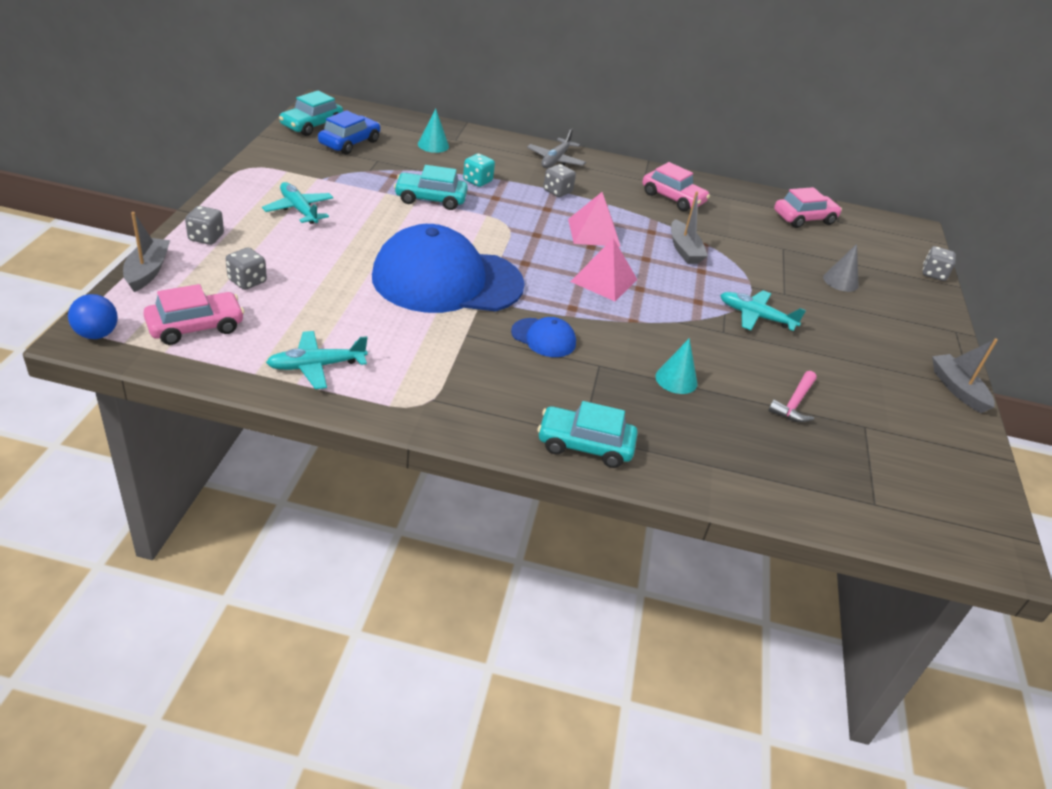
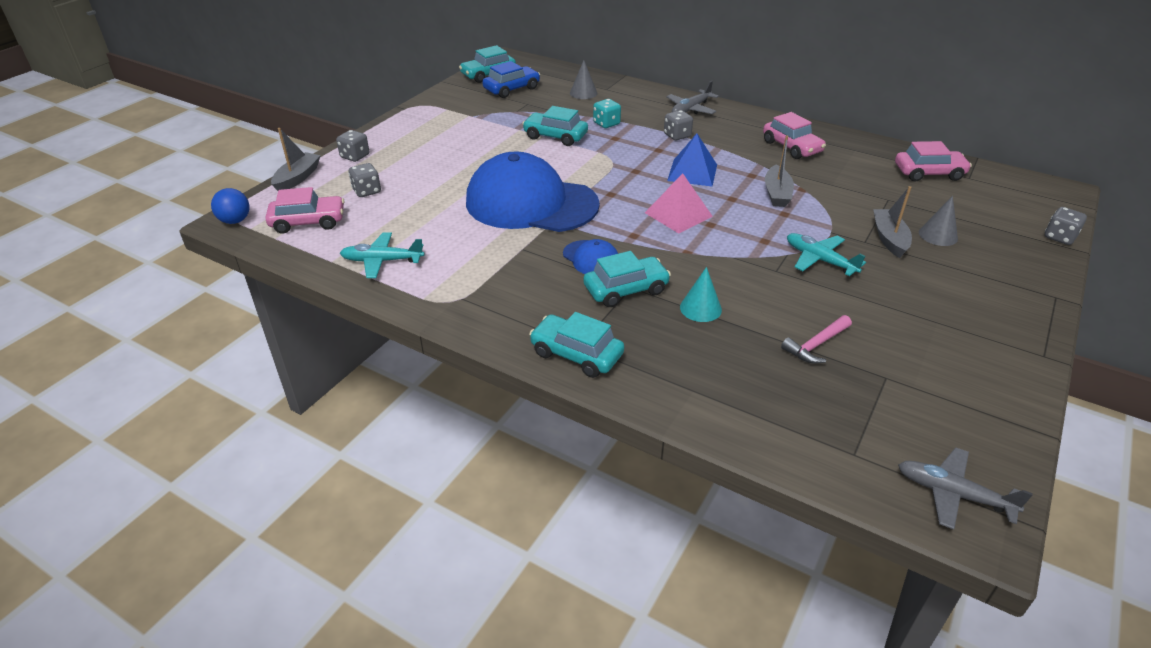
camera: 25 degrees right, 0 degrees up
(299, 210) = (439, 139): turquoise plane -> none
(433, 145) = (583, 93): turquoise cone -> grey cone
(594, 232) = (692, 172): pink pyramid -> blue pyramid
(596, 368) = (626, 289): none -> turquoise car
(957, 389) = (1023, 355): grey boat -> grey boat (889, 239)
(965, 526) = (953, 494): none -> grey plane

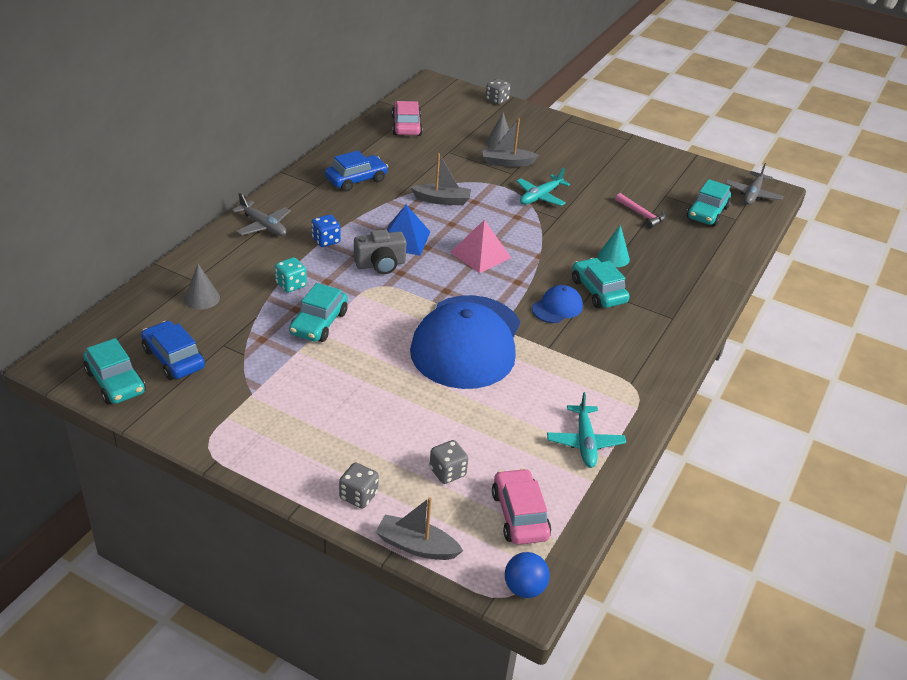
camera: 95 degrees left, 0 degrees up
(576, 354) = (684, 320): turquoise car -> turquoise car (707, 213)
(646, 161) = (380, 264): none -> grey camera
(677, 135) = (326, 241): grey dice -> blue dice
(792, 147) = (356, 180): pink car -> blue car

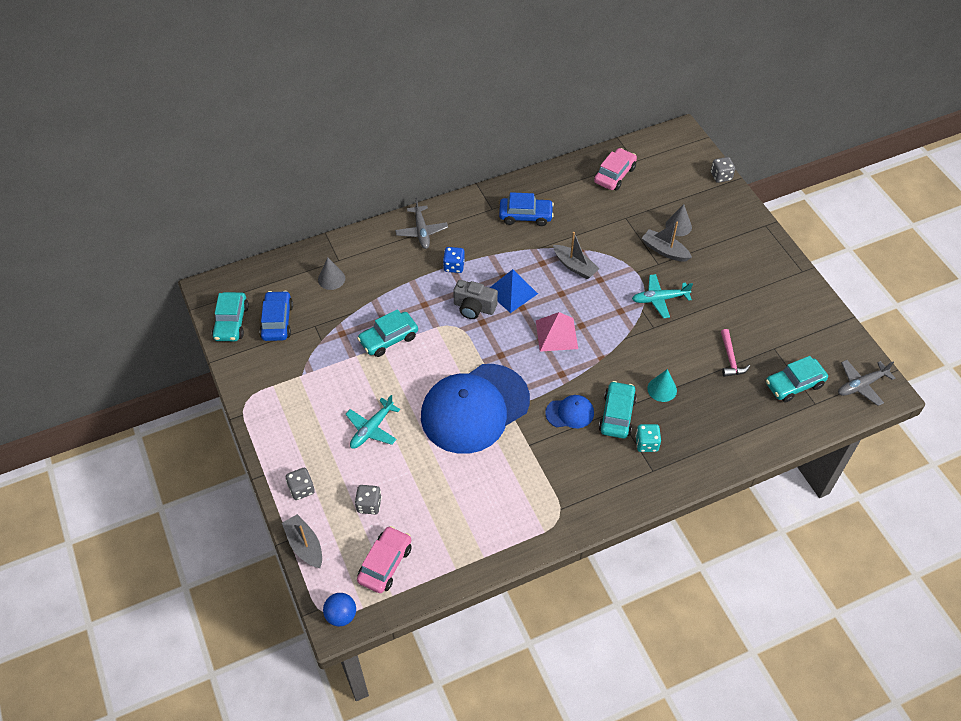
camera: 40 degrees right, 15 degrees up
(291, 285) = (397, 296): turquoise dice -> turquoise dice (646, 444)
(585, 442) = (480, 536): turquoise plane -> turquoise plane (372, 429)

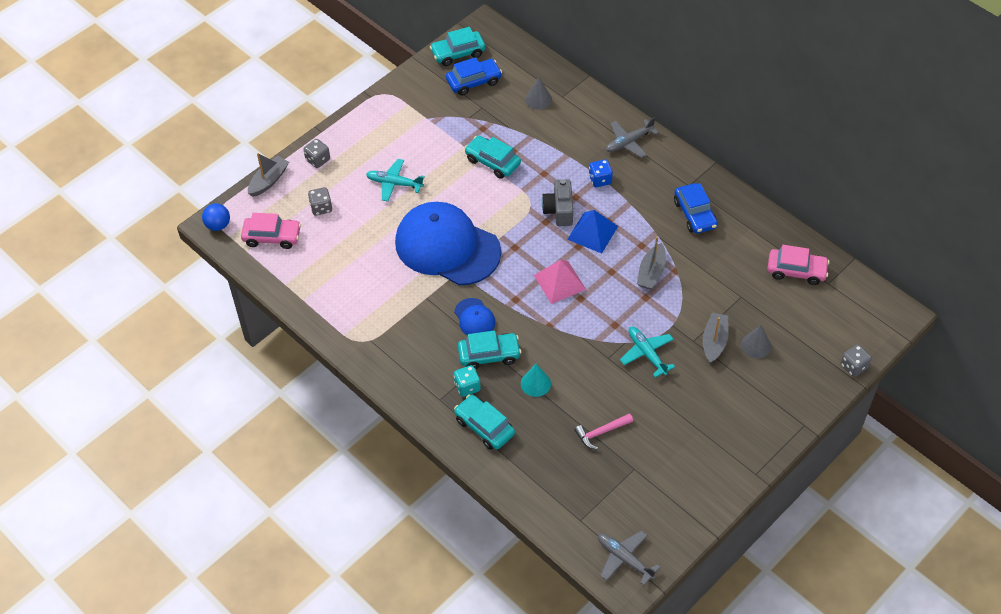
camera: 70 degrees right, 0 degrees up
(794, 384) = (595, 496): turquoise car -> turquoise car (484, 427)

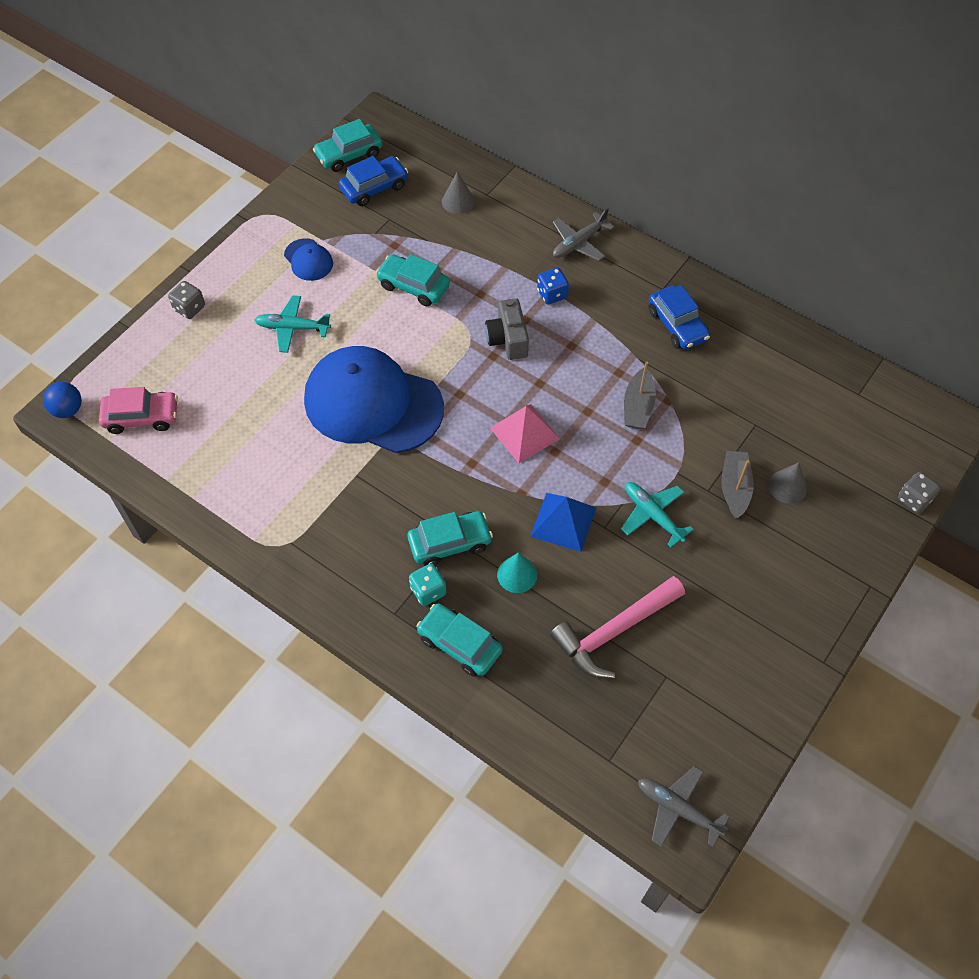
camera: 10 degrees left, 5 degrees up
(268, 181) = (128, 343): grey boat -> none
(321, 208) = (201, 370): grey dice -> none
(474, 318) = (423, 495): blue cap -> blue cap (308, 260)
(592, 232) = (555, 363): blue pyramid -> blue pyramid (563, 521)
(601, 432) = (614, 631): pink hammer -> pink hammer, size x1.81
(796, 271) = (816, 383): pink car -> none

